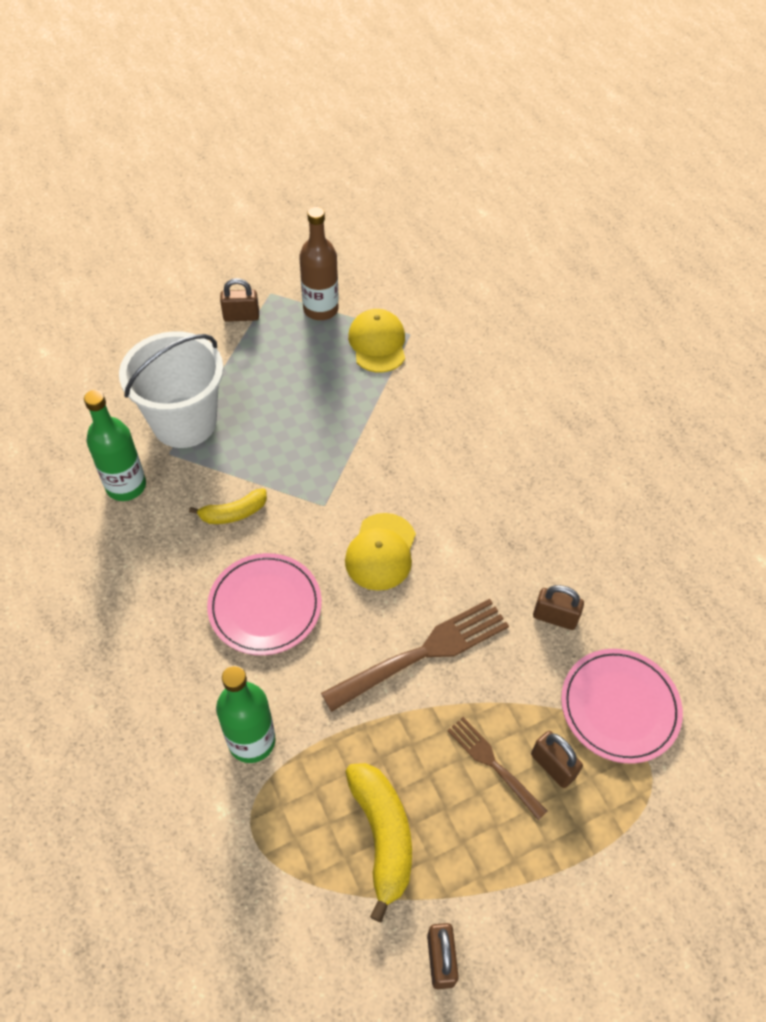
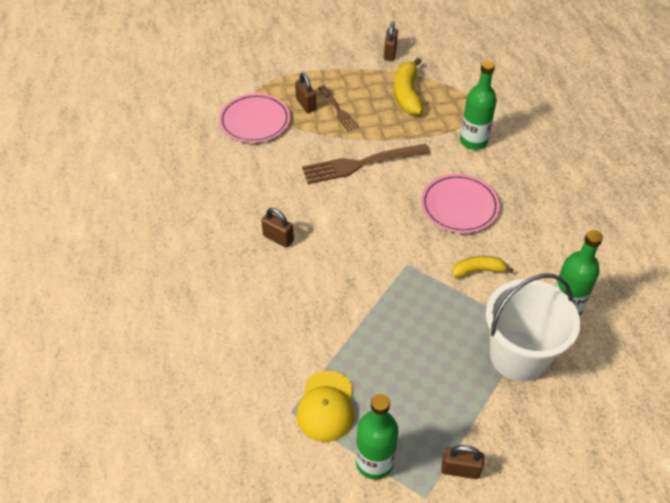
camera: 165 degrees left, 5 degrees down
(320, 309) = (374, 462): brown bottle -> green bottle
(381, 552) = (372, 224): yellow cap -> none
(554, 617) = (270, 168): brown padlock -> brown padlock (278, 238)

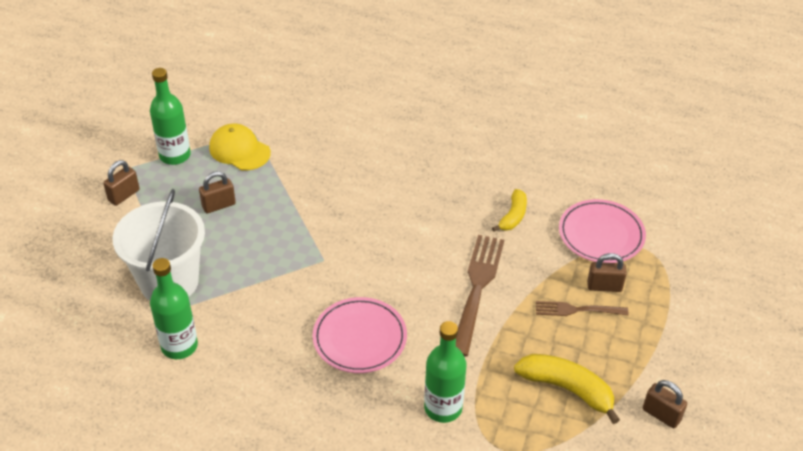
camera: 120 degrees right, 5 degrees down
(278, 238) = (424, 189): brown padlock -> brown padlock (219, 205)
(478, 270) = (273, 306): yellow banana -> yellow banana (513, 216)

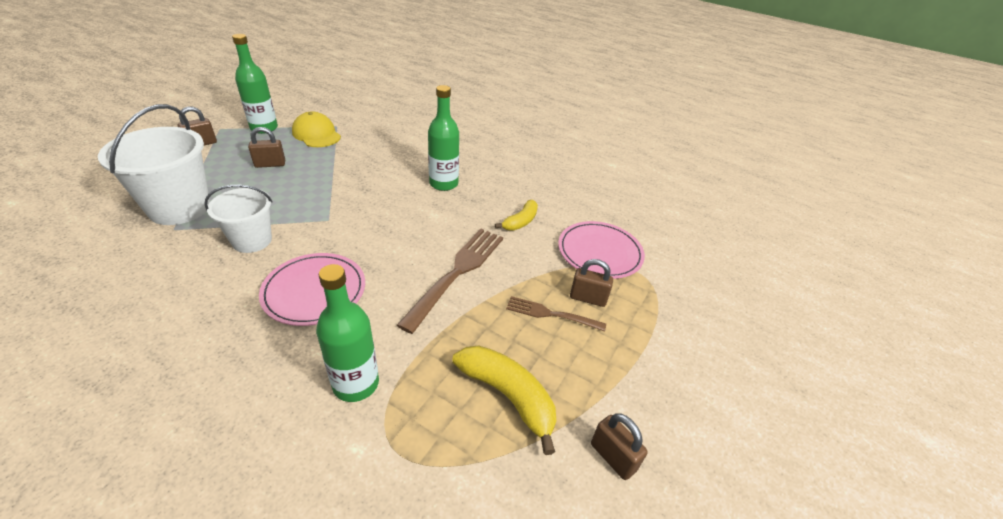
camera: 10 degrees right, 5 degrees down
(179, 346) = (139, 260): green bottle -> green bottle (443, 184)
(267, 301) = (252, 241): none -> white bucket

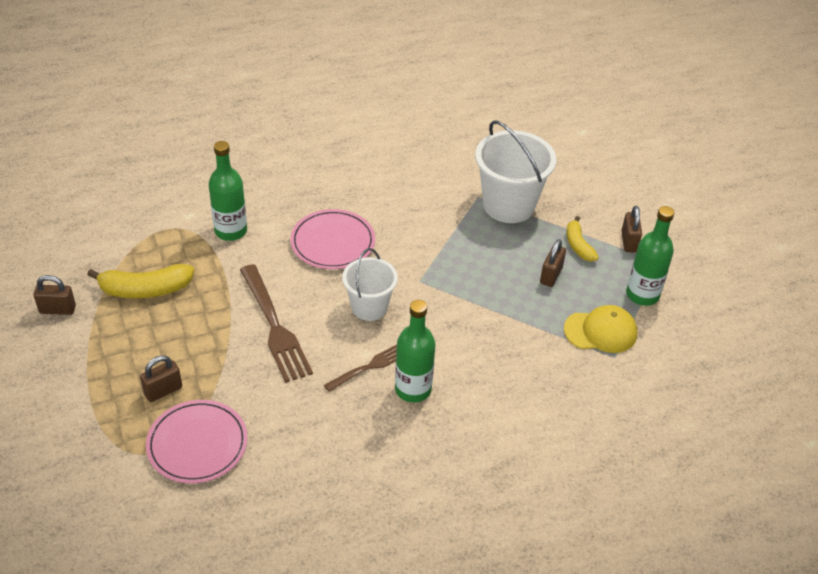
camera: 130 degrees right, 5 degrees up
(252, 241) = (426, 230): white bucket -> white bucket (369, 307)
(520, 221) = (296, 413): yellow banana -> yellow banana (578, 245)
(551, 314) = (175, 355): brown fork -> brown fork (369, 367)

